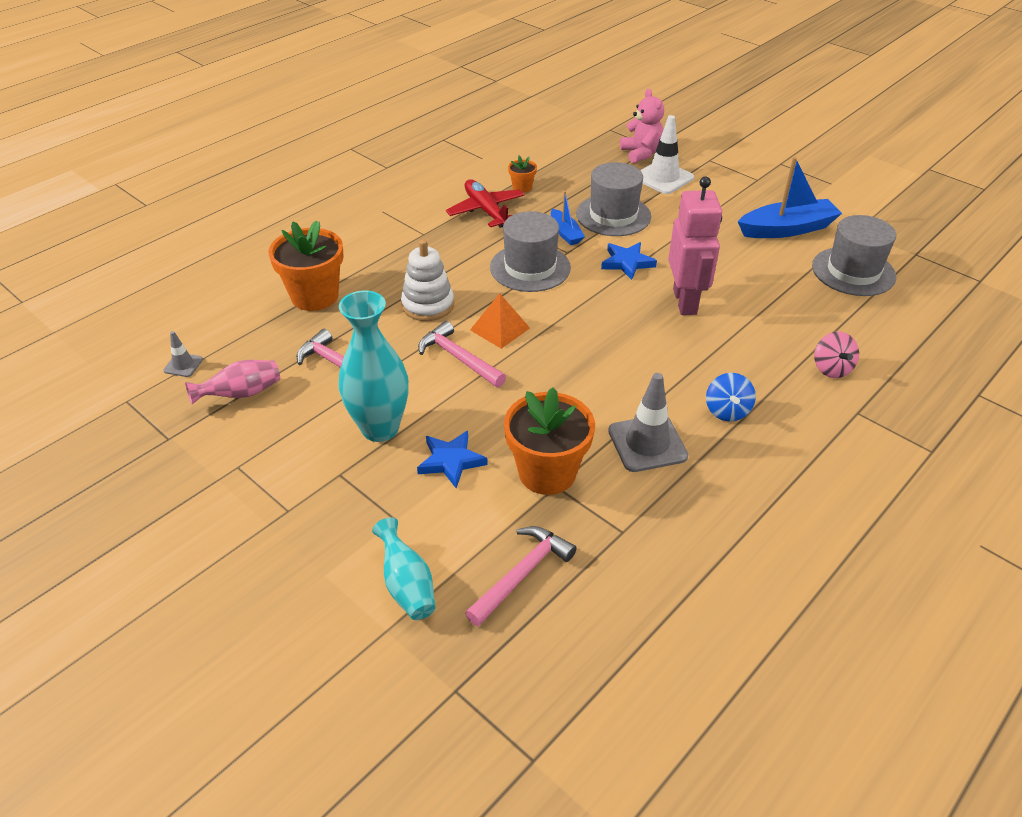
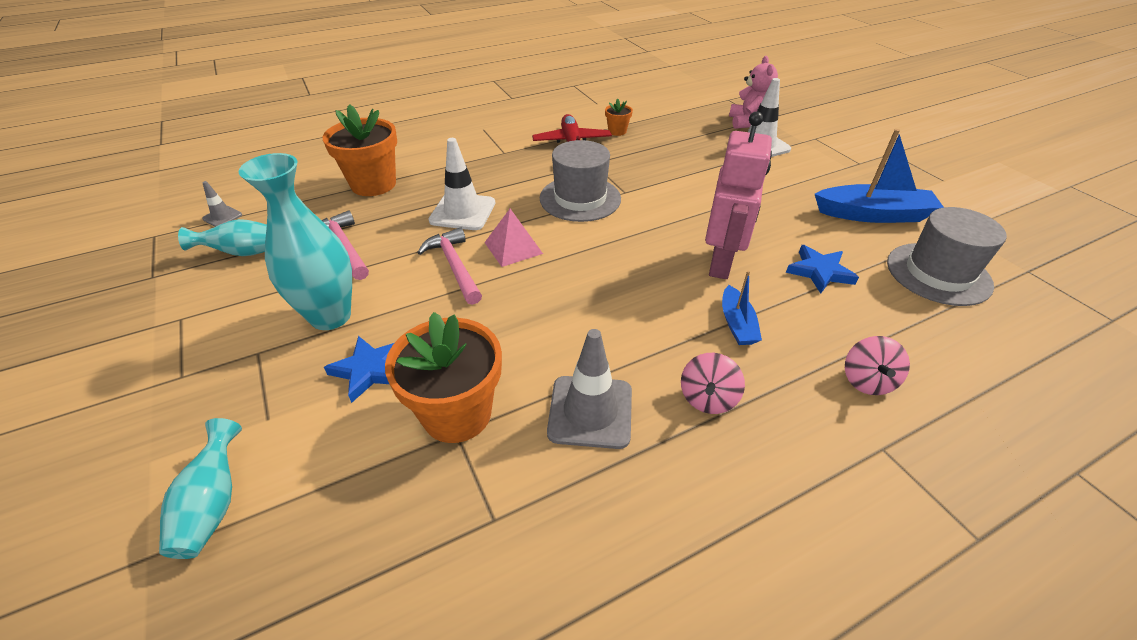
camera: 20 degrees right, 0 degrees up
(241, 394) = (244, 252): pink vase -> turquoise vase
(428, 305) = (462, 212): white stacking toy -> white traffic cone
(500, 329) = (513, 248): orange pyramid -> pink pyramid
(522, 574) = (341, 537): pink hammer -> none
(565, 233) = (633, 175): blue boat -> blue boat (737, 324)
(613, 215) = (690, 168): grey hat -> none
(627, 263) = (679, 213): blue star -> blue star (819, 272)
(727, 411) = (707, 398): blue spinning top -> pink spinning top

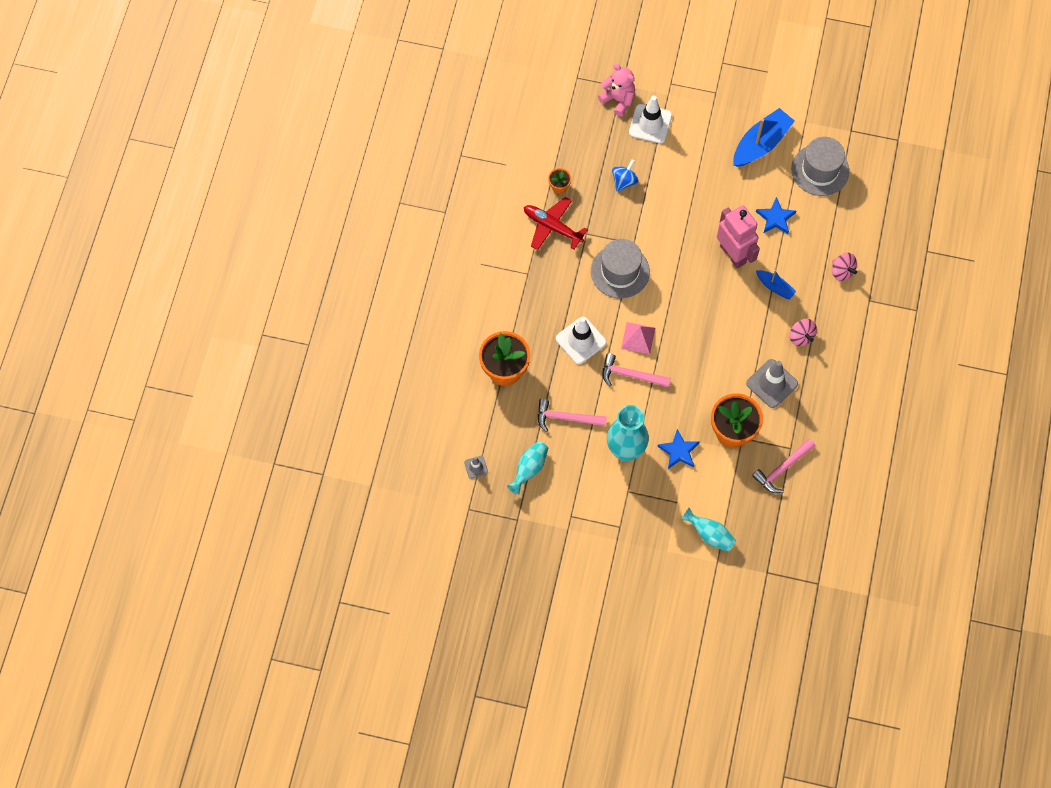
camera: 50 degrees left, 25 degrees up
(438, 535) = (782, 469): none -> pink hammer
(680, 158) = (624, 181): none -> blue spinning top

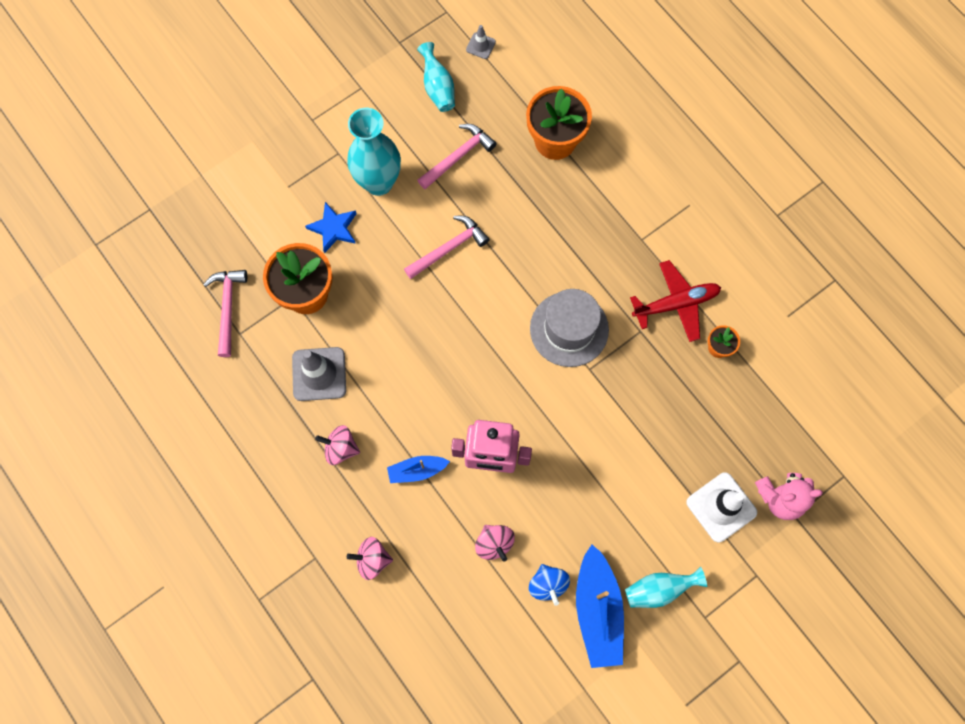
camera: 130 degrees right, 5 degrees up
(581, 340) = (526, 232): white traffic cone -> none
(624, 181) = (671, 420): blue spinning top -> blue spinning top (548, 584)
(638, 338) = (481, 287): pink pyramid -> none
(709, 534) = (231, 189): turquoise vase -> turquoise vase (659, 589)
(775, 218) = (494, 543): blue star -> pink spinning top
(820, 170) = (510, 649): grey hat -> none

